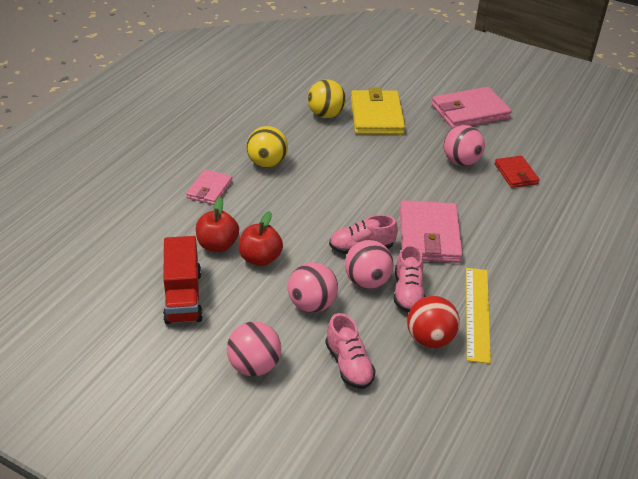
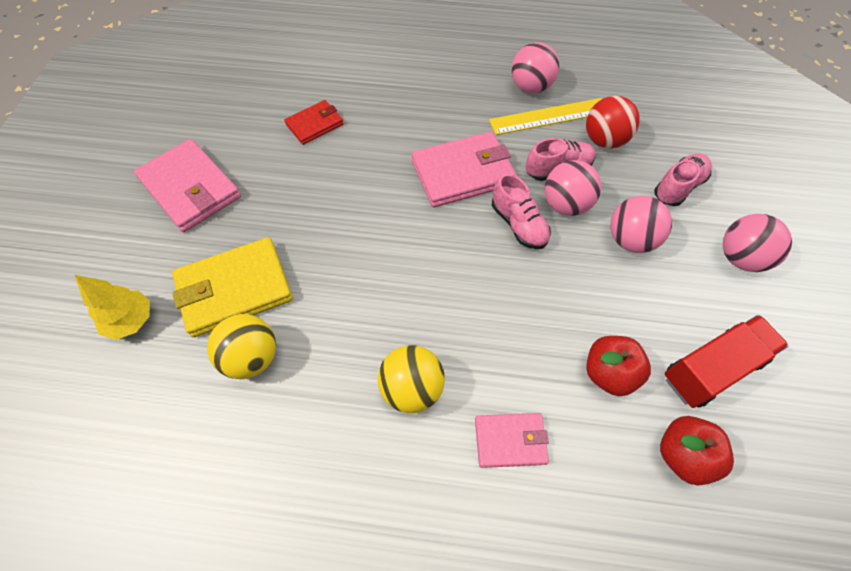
camera: 110 degrees left, 20 degrees up
(260, 258) = (599, 315): red apple -> red apple (683, 455)
(375, 82) = (131, 321): none -> yellow tree
(461, 162) = (311, 175): pink ball -> pink ball (530, 87)

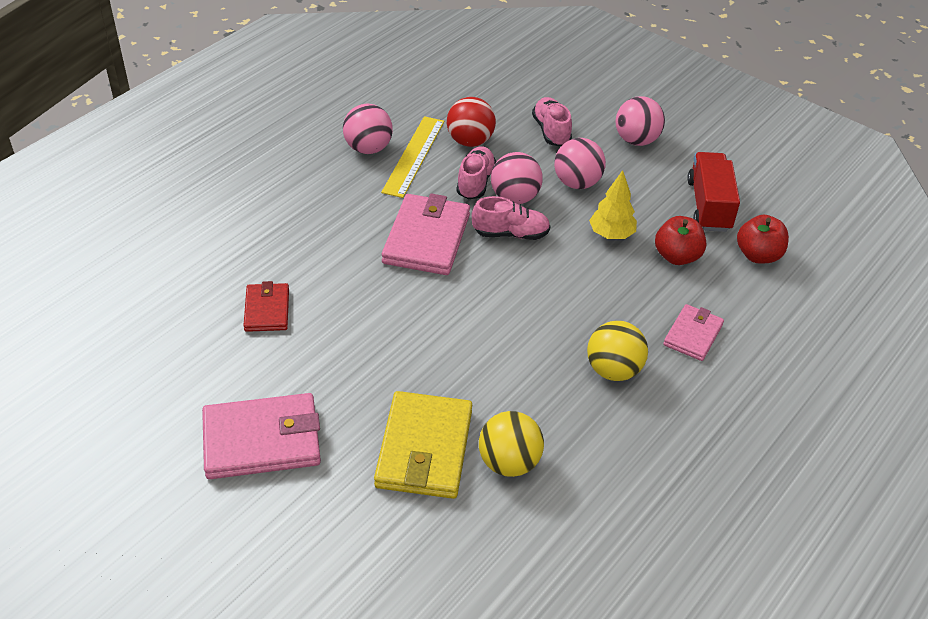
camera: 60 degrees left, 15 degrees down
(131, 321) = (397, 543): yellow tree -> yellow tree (611, 234)

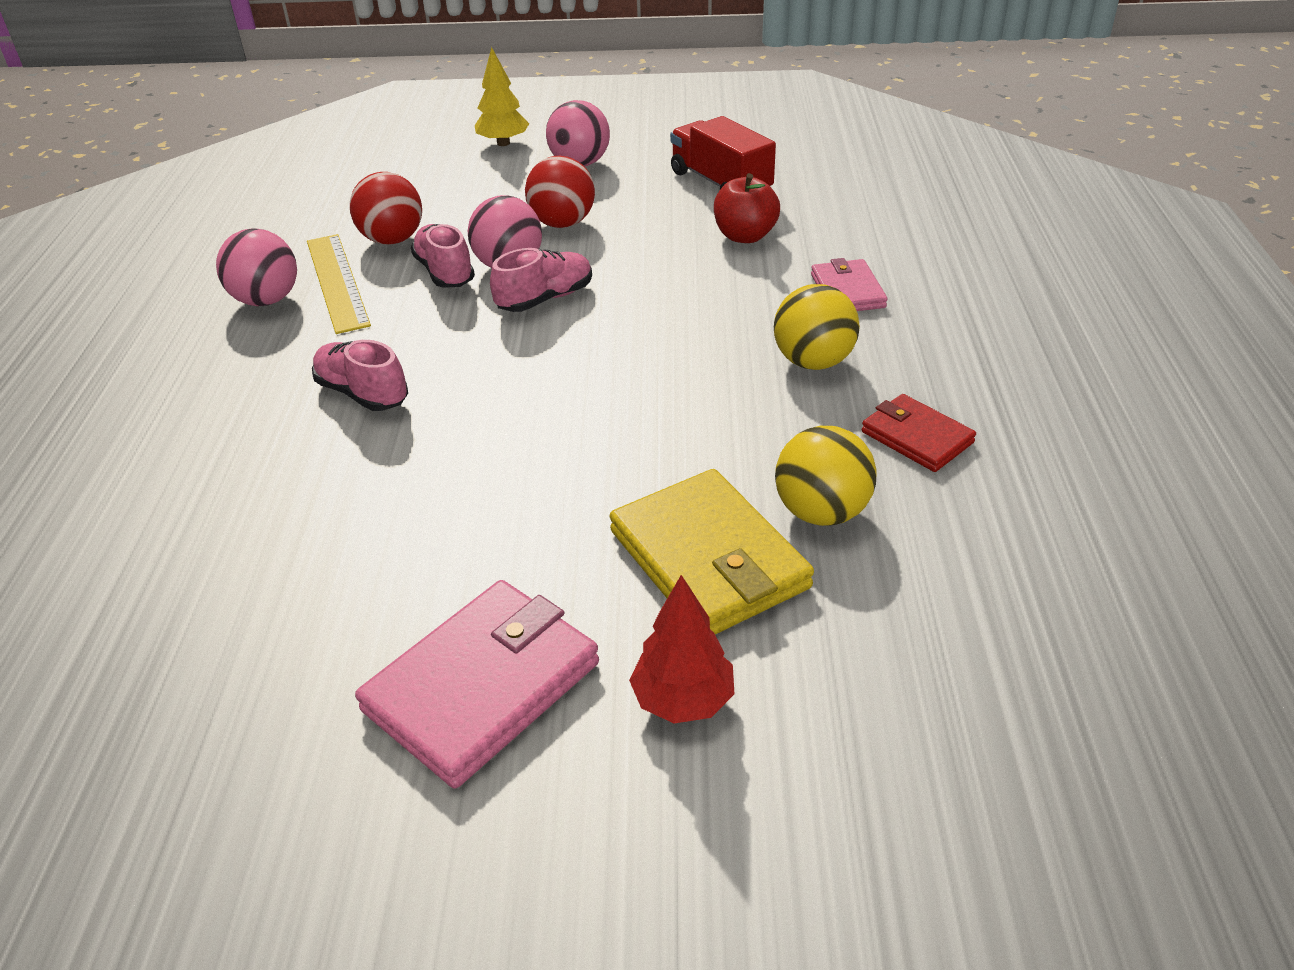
camera: 35 degrees left, 5 degrees down
(267, 310) = (314, 531): red wallet -> red wallet (916, 437)
(336, 509) = (683, 700): none -> red tree
(426, 238) = (449, 350): pink wallet -> none
(551, 131) = (478, 193): pink shoe -> pink shoe (363, 393)
(577, 183) = (562, 223): pink ball -> red ball
(611, 234) = (655, 249): yellow tree -> yellow tree (503, 143)
(758, 255) = (818, 200): red apple -> none

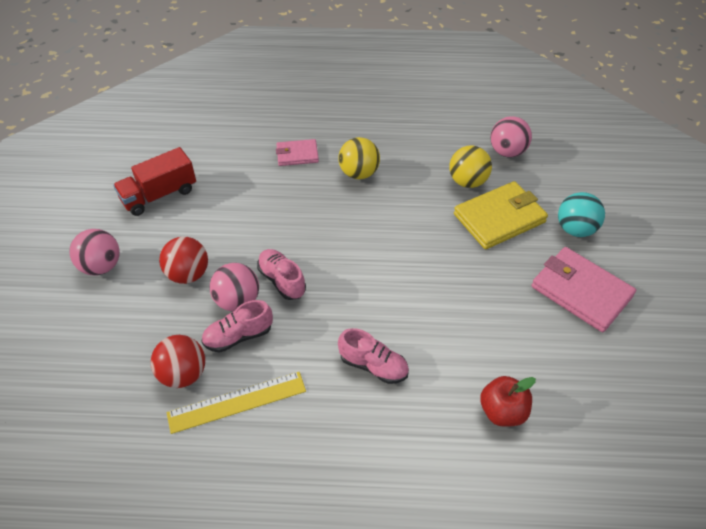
camera: 90 degrees left, 10 degrees up
(267, 300) = (253, 446): pink ball -> pink ball (507, 152)
(363, 393) = (373, 366): pink shoe -> pink shoe turned 105 degrees counterclockwise
(503, 143) = (44, 315): yellow tree -> none
(683, 700) = (575, 229): red tree -> turquoise ball
(745, 236) = (230, 188): red apple -> red apple (502, 411)
(916, 437) = (418, 148): red wallet -> none

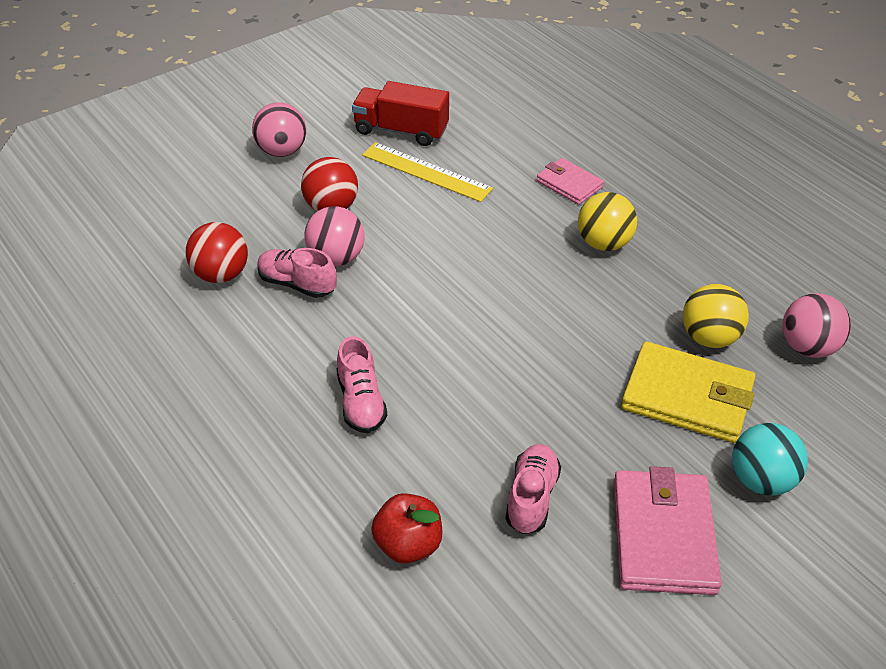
camera: 50 degrees right, 5 degrees down
(237, 402) = (225, 328): yellow ruler -> yellow ruler (426, 172)
(282, 280) = (393, 273): pink shoe -> pink shoe (531, 497)

